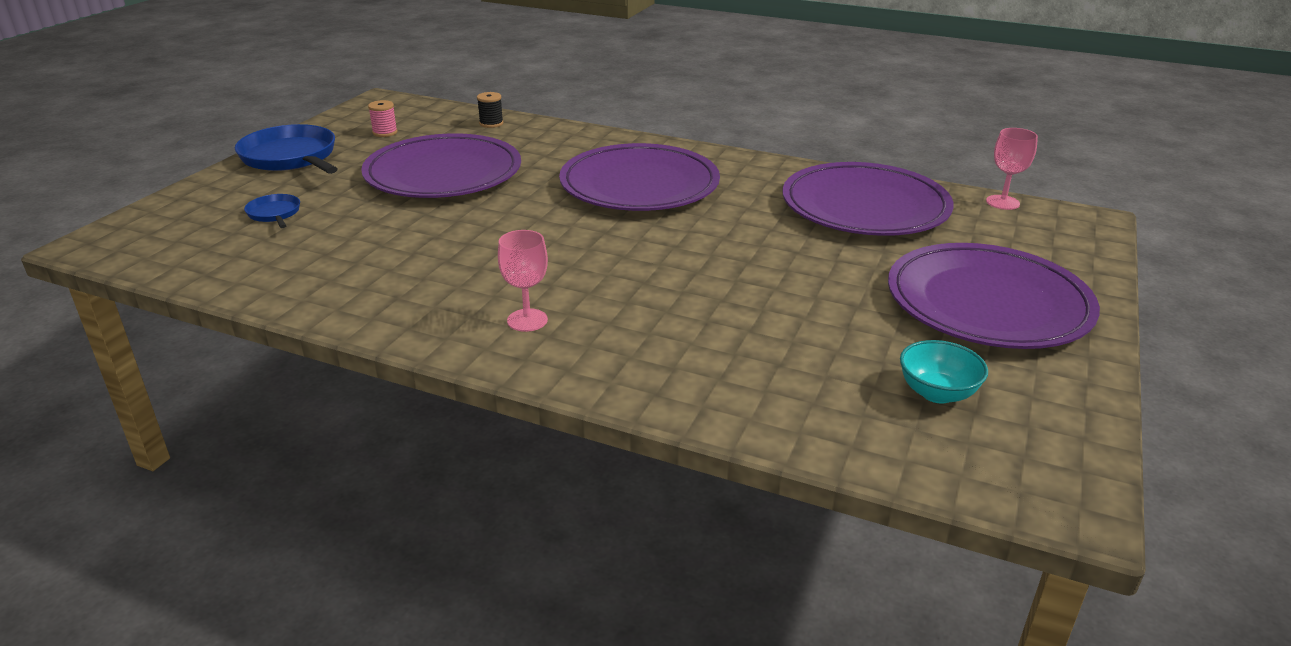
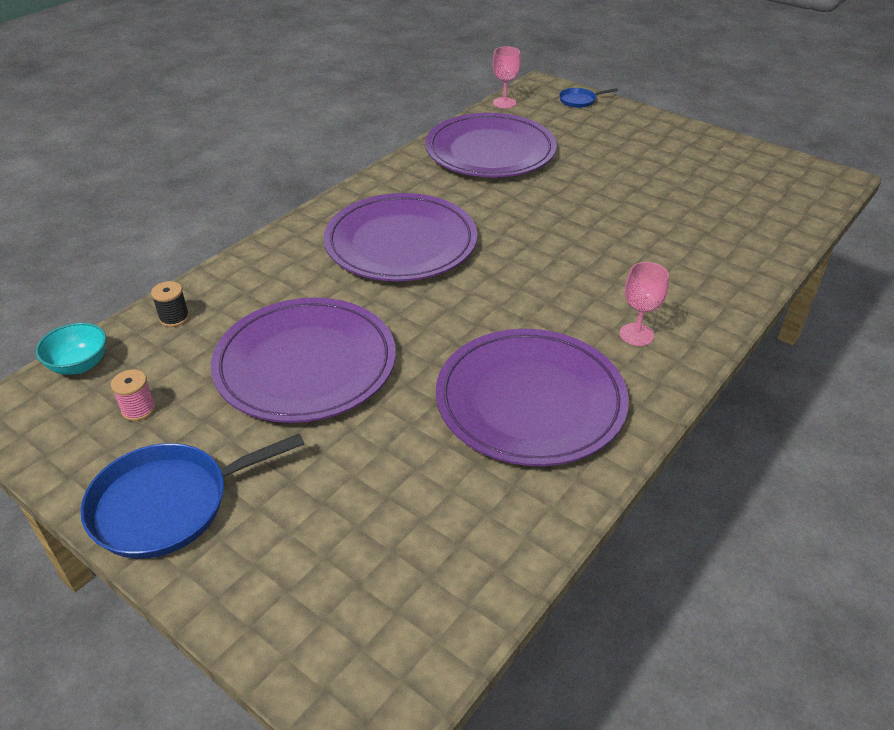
camera: 75 degrees left, 10 degrees up
(274, 213) = (352, 512): blue pan -> blue pan (579, 100)
(937, 393) = (740, 187): turquoise bowl -> turquoise bowl (79, 365)
(987, 303) = (640, 145): purple plate -> purple plate (530, 401)

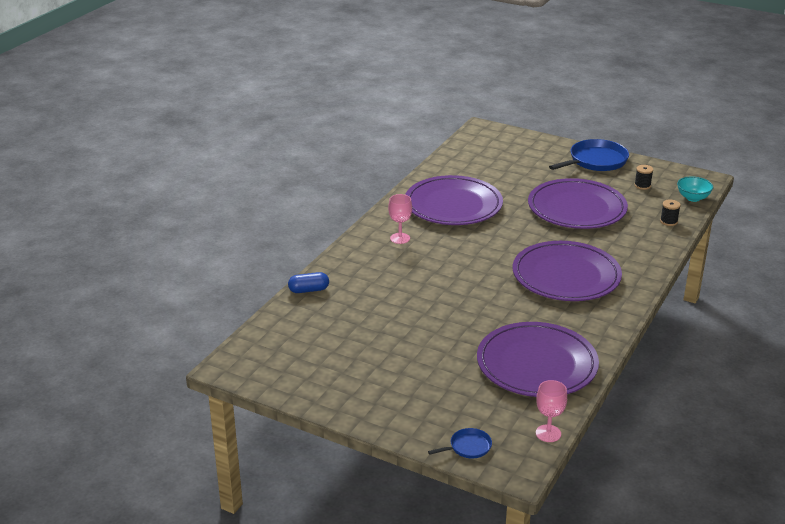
camera: 170 degrees right, 10 degrees down
(138, 409) = (642, 185): pink spool -> black spool
(769, 259) = (309, 290): none -> blue capsule

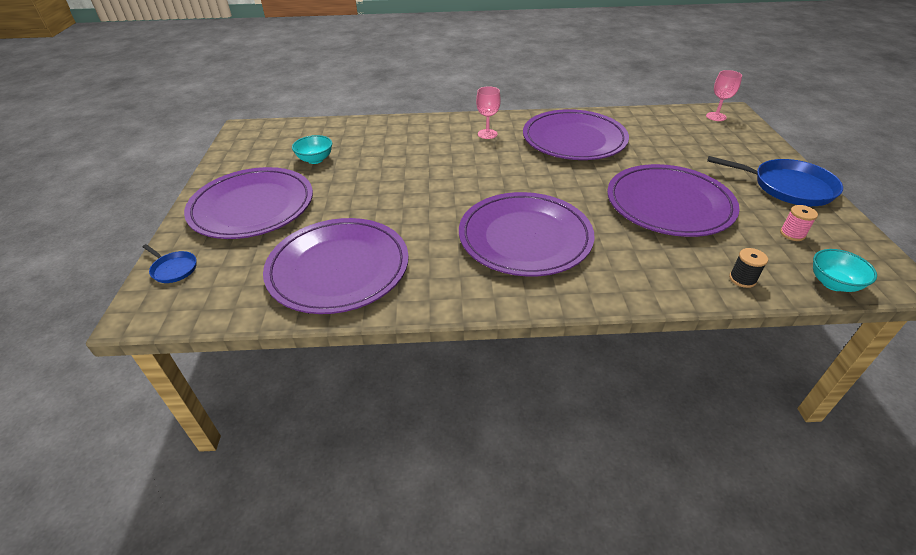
camera: 60 degrees right, 10 degrees up
(309, 290) = (370, 124): blue capsule -> none
(350, 337) = (315, 160): none -> turquoise bowl
(404, 389) = (252, 207): none -> purple plate
(548, 433) = (214, 315): pink goblet -> pink goblet (716, 116)
(642, 185) = (792, 234): black spool -> pink spool

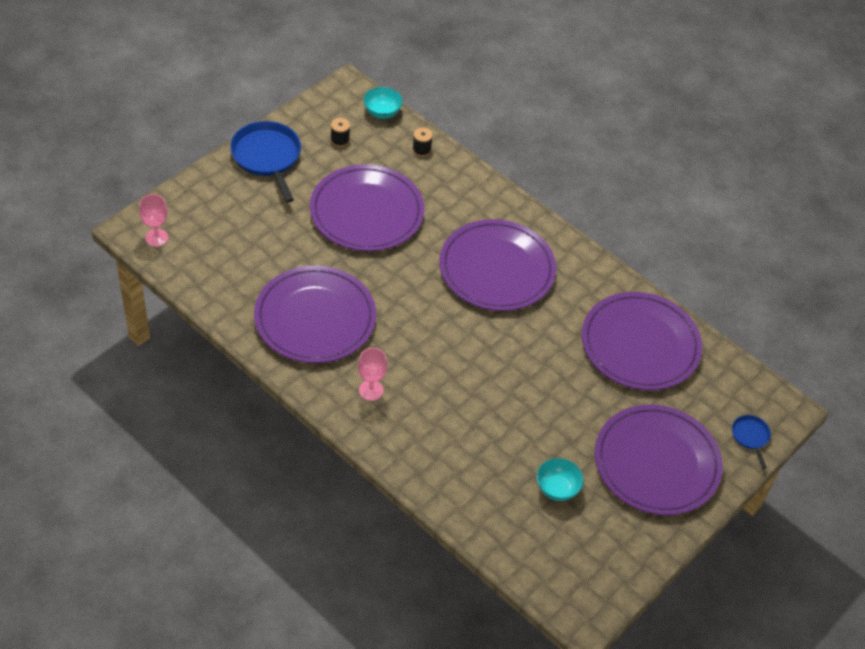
camera: 140 degrees left, 10 degrees up
(792, 234) = (340, 140): pink spool -> black spool

